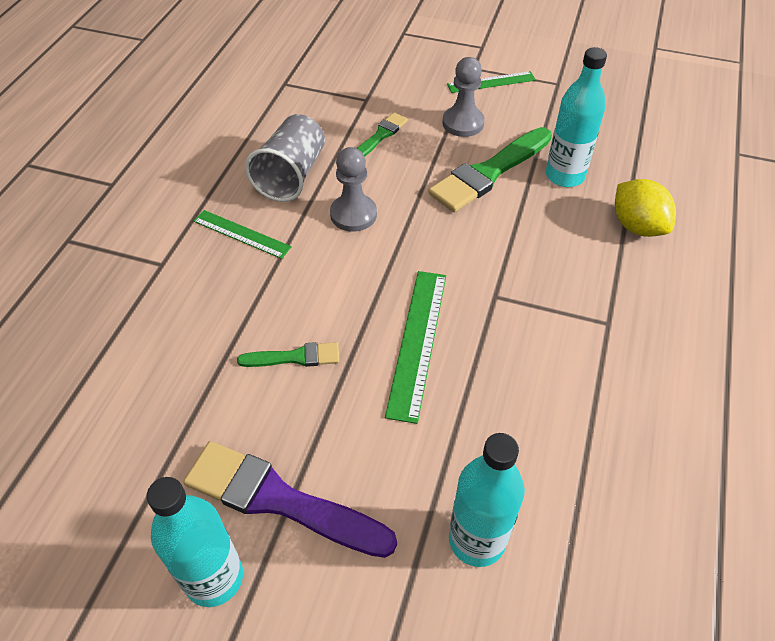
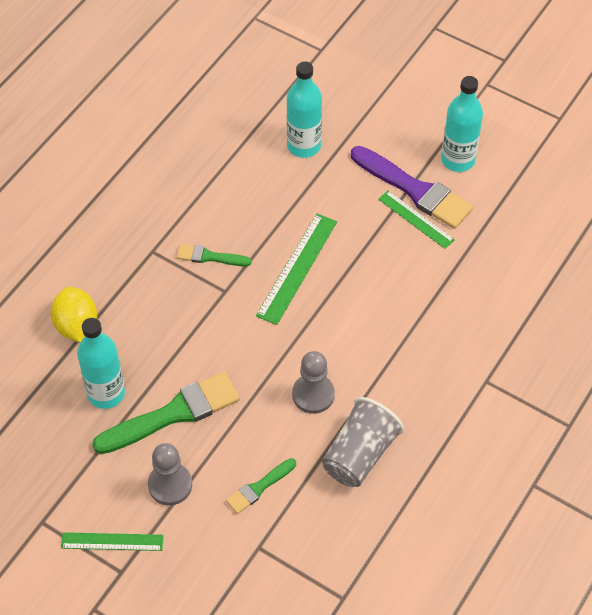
camera: 165 degrees left, 5 degrees up
(241, 234) = (415, 396): green ruler -> green ruler (416, 219)
(295, 357) = (389, 276): green brush -> green brush (209, 257)

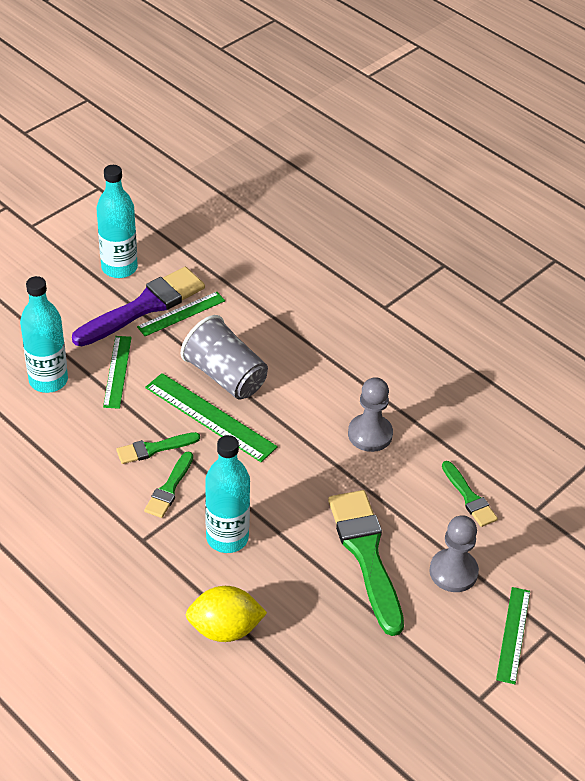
camera: 80 degrees left, 10 degrees down
(106, 393) = (325, 613): turquoise bottle -> turquoise bottle (227, 538)
(249, 236) = (154, 448): none -> green brush
(329, 190) = (117, 371): none -> green ruler
(360, 454) = (446, 412): grey cup -> grey cup (225, 376)

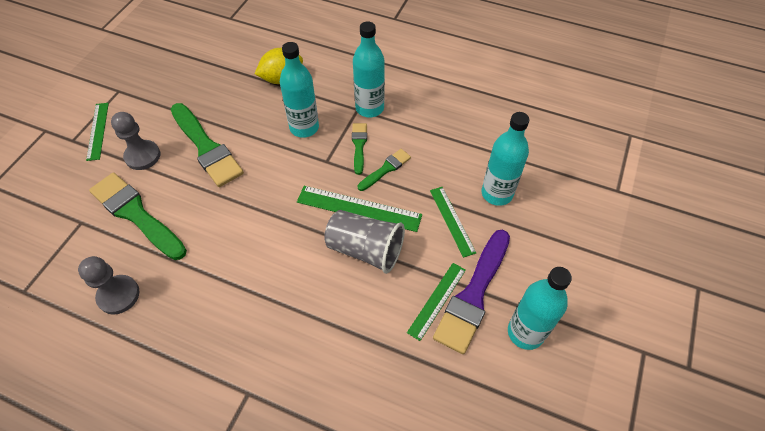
camera: 160 degrees right, 10 degrees up
(125, 535) = (369, 108): none -> turquoise bottle
(370, 434) = (226, 240): grey pawn -> grey pawn (118, 295)
(469, 497) = (136, 214): green brush -> green brush, size x1.92

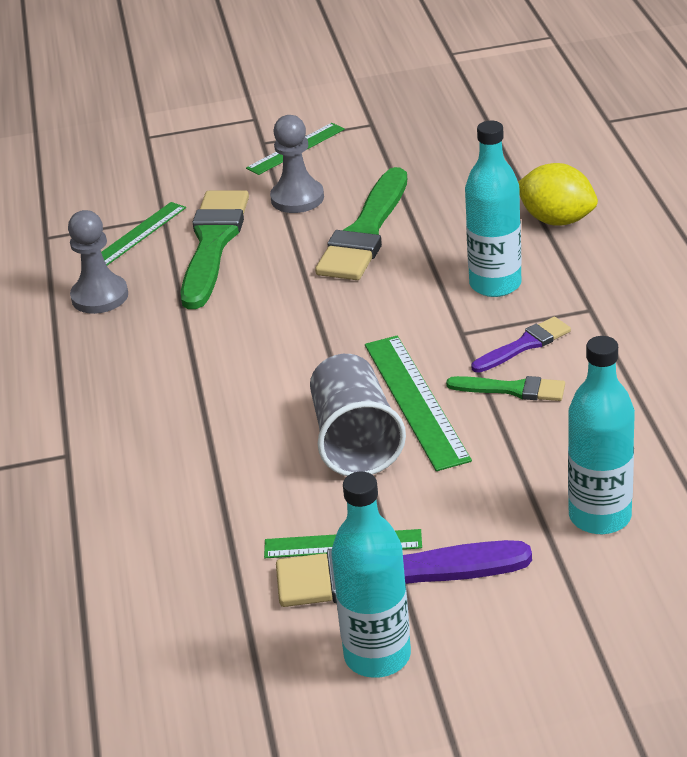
camera: 60 degrees right, 20 degrees down
(359, 145) = (524, 345): green brush -> purple brush
(369, 108) = (606, 318): turquoise bottle -> none
(452, 221) = (494, 495): green ruler -> green ruler (139, 234)

